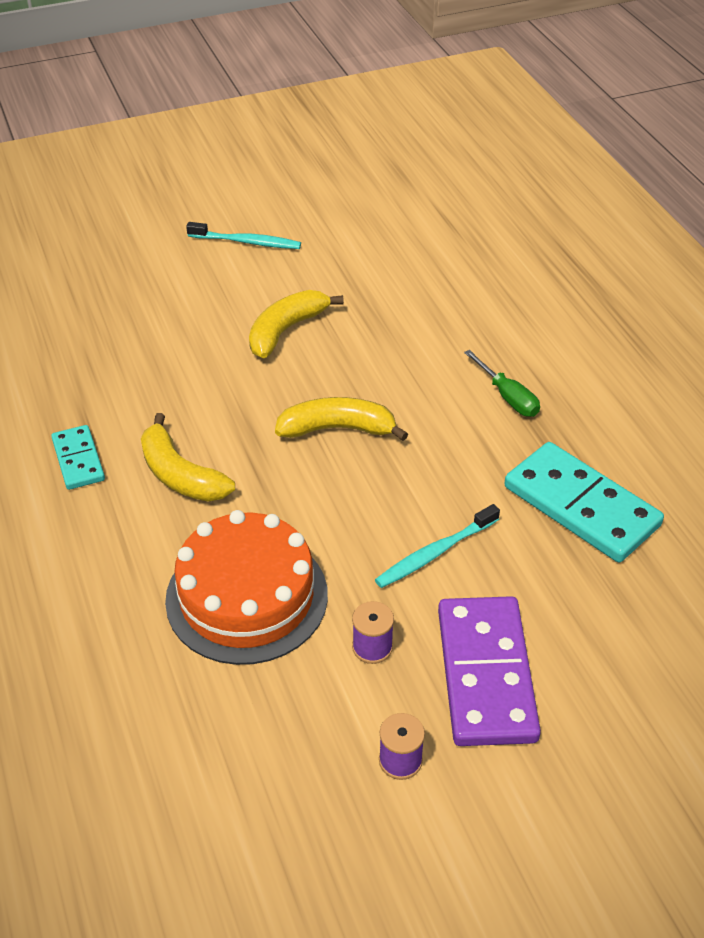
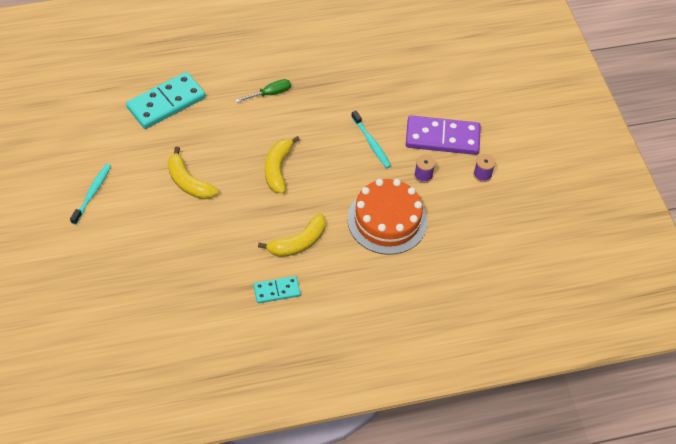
camera: 85 degrees left, 10 degrees up
(581, 506) = (351, 83): turquoise domino -> turquoise domino (166, 103)

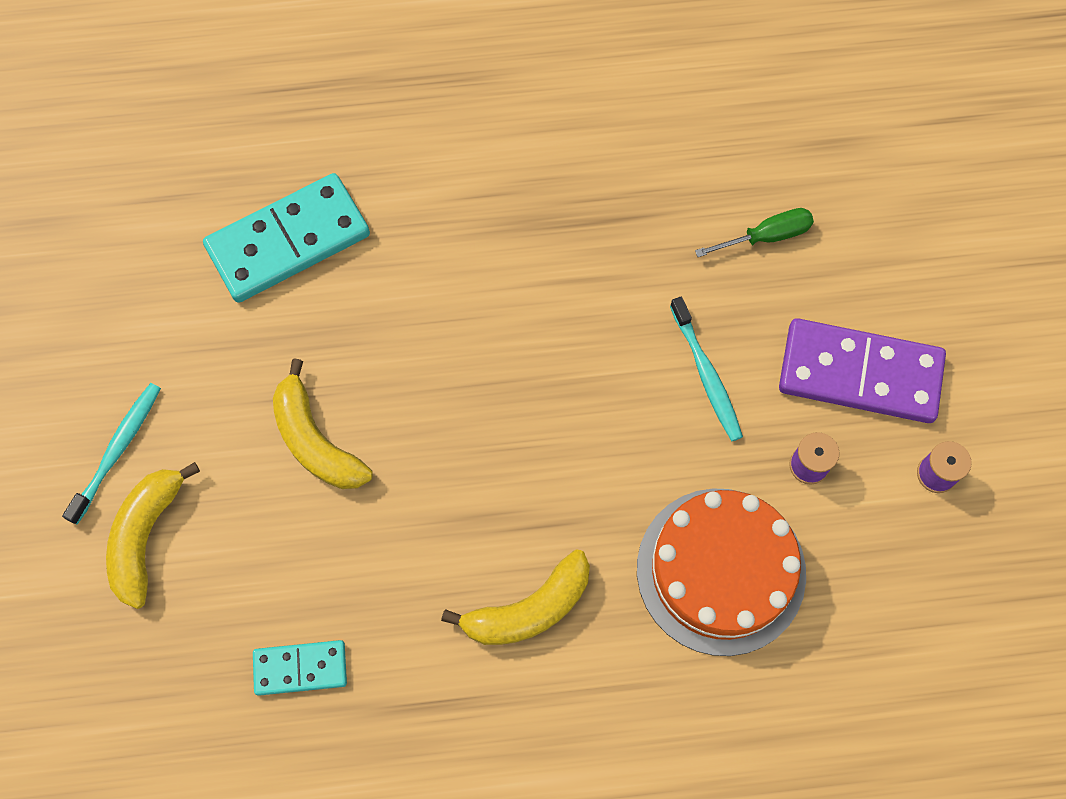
camera: 10 degrees right, 15 degrees up
(270, 94) = (505, 235): green screwdriver -> green screwdriver (766, 236)
(277, 291) = (472, 723): turquoise domino -> turquoise domino (300, 668)
(278, 169) = (503, 423): yellow banana -> yellow banana (146, 536)

